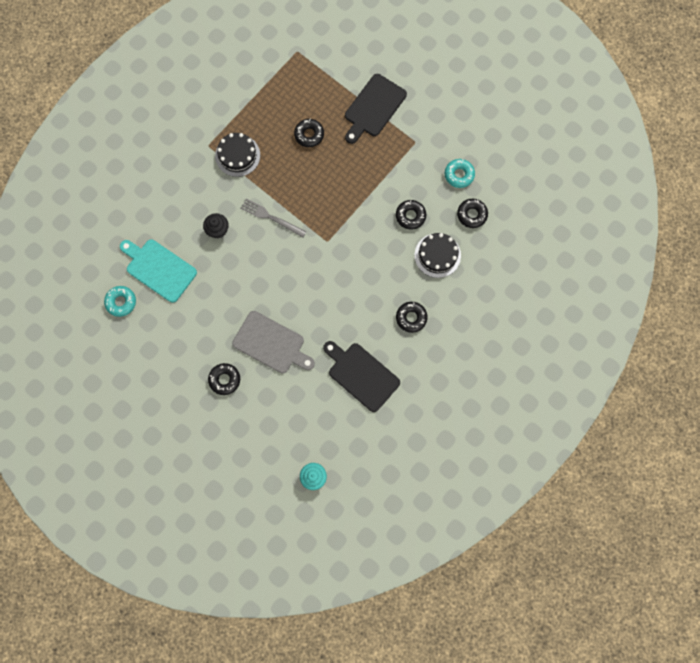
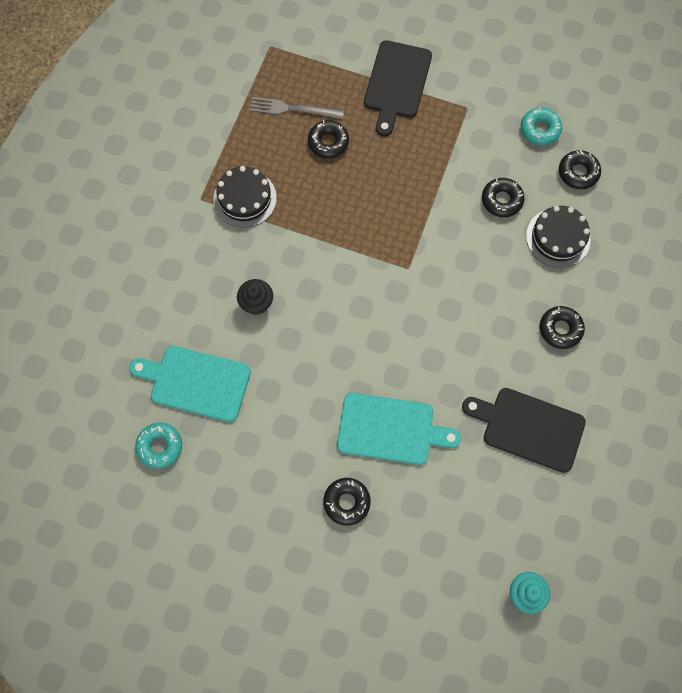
camera: 20 degrees left, 5 degrees down
(271, 217) = (321, 263): grey fork -> grey fork (292, 109)
(271, 344) = (390, 429): grey cutting board -> turquoise cutting board

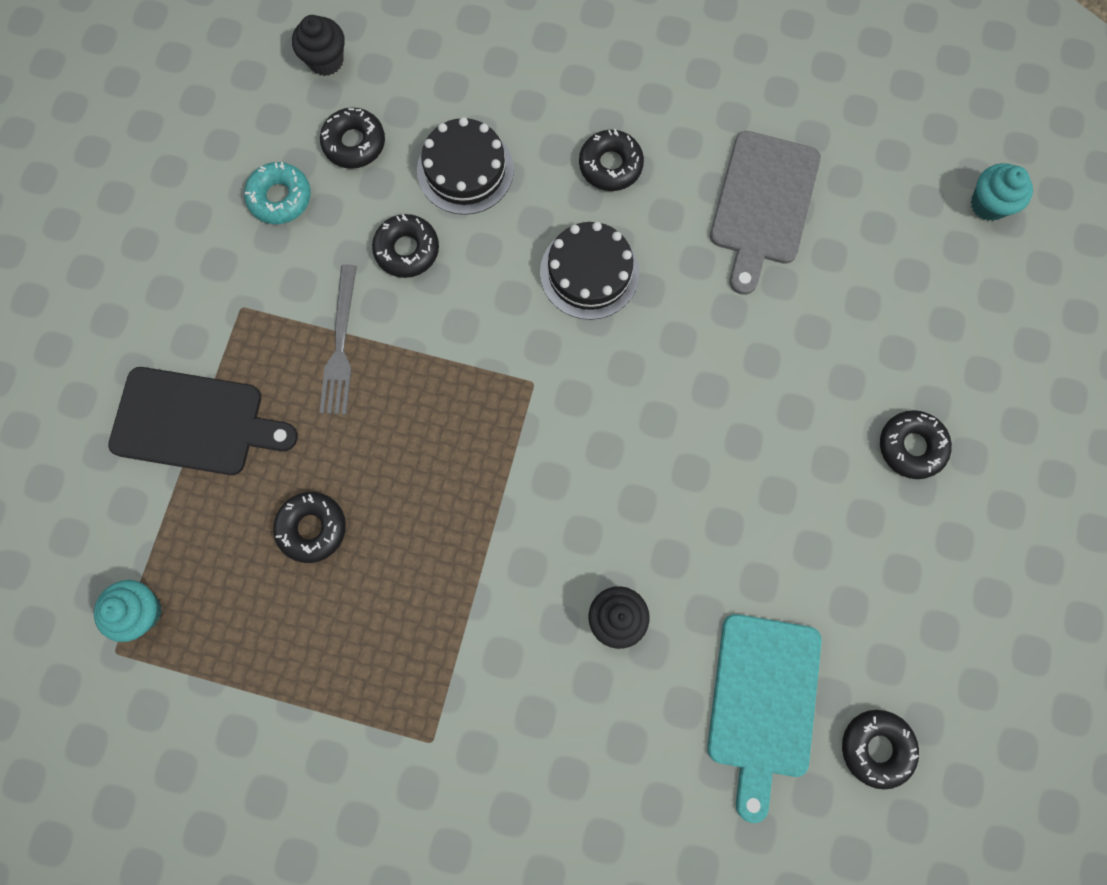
camera: 95 degrees left, 5 degrees up
(160, 446) = (876, 747): turquoise donut -> black donut
(245, 198) = (426, 661): black cake -> black cake (589, 272)
(291, 58) = (142, 611): none -> turquoise cupcake
(292, 109) = (247, 597): grey fork -> grey fork (340, 345)
(390, 429) = (794, 392): turquoise cutting board -> none
(529, 428) = (762, 204): black cutting board -> grey cutting board
(639, 158) = (326, 60): none -> black cupcake

